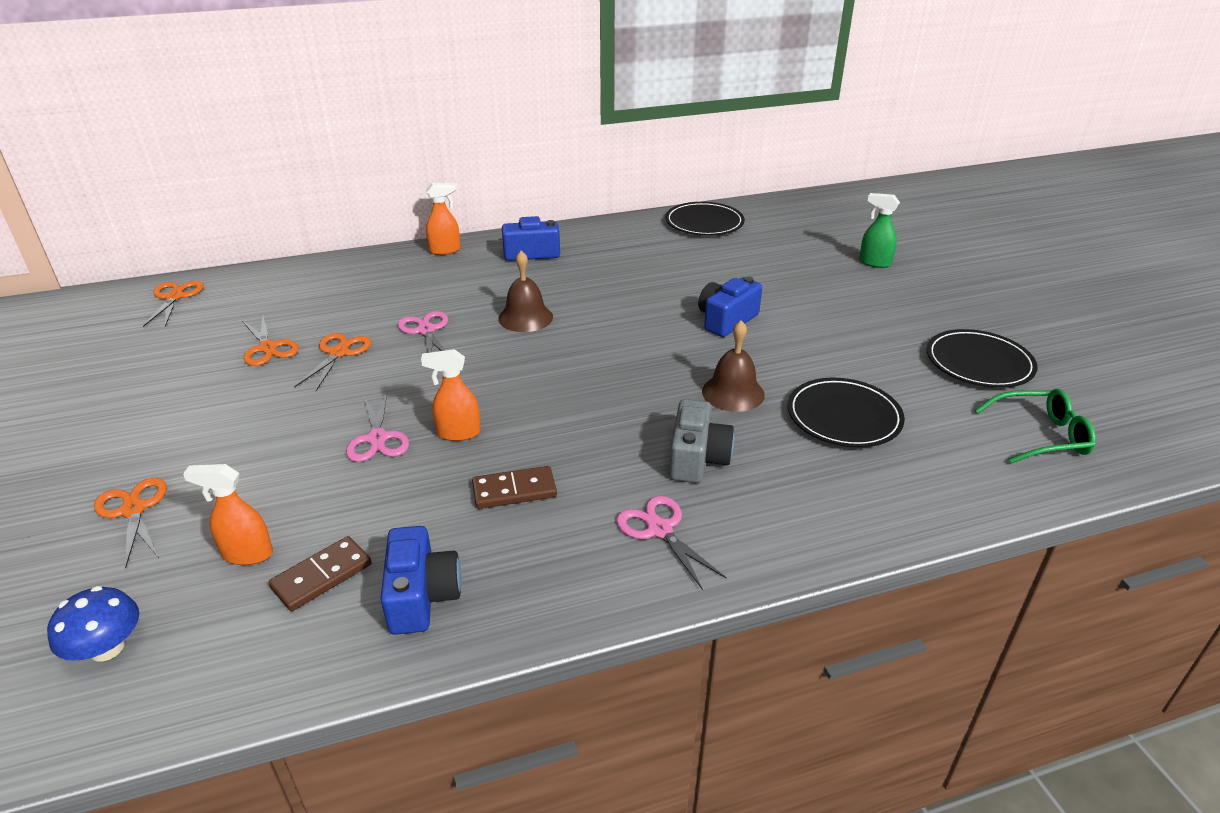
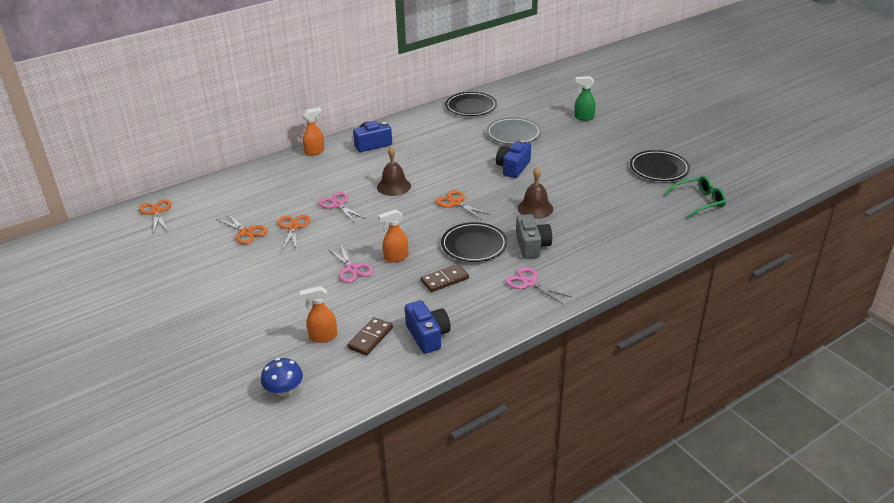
camera: 15 degrees left, 0 degrees up
(133, 510) = (241, 330): orange scissors -> orange scissors (456, 203)
(750, 270) = (513, 134): none -> grey plate
(843, 417) = (598, 210): black plate -> black plate (474, 245)

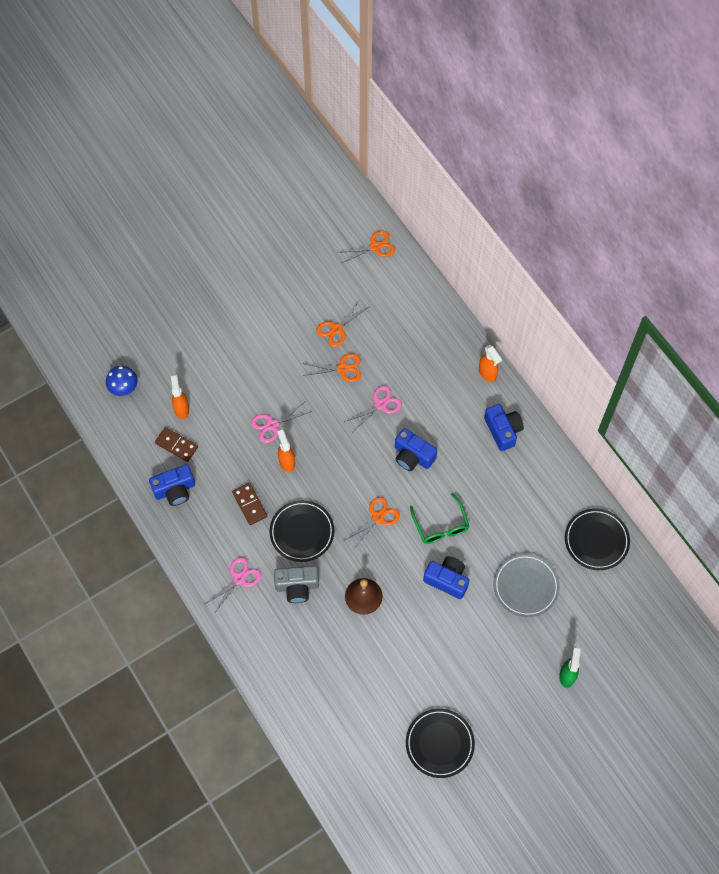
camera: 90 degrees right, 30 degrees up
(394, 186) = (413, 456): brown bell -> blue camera
(699, 202) = (367, 773): green glasses -> green glasses (440, 525)

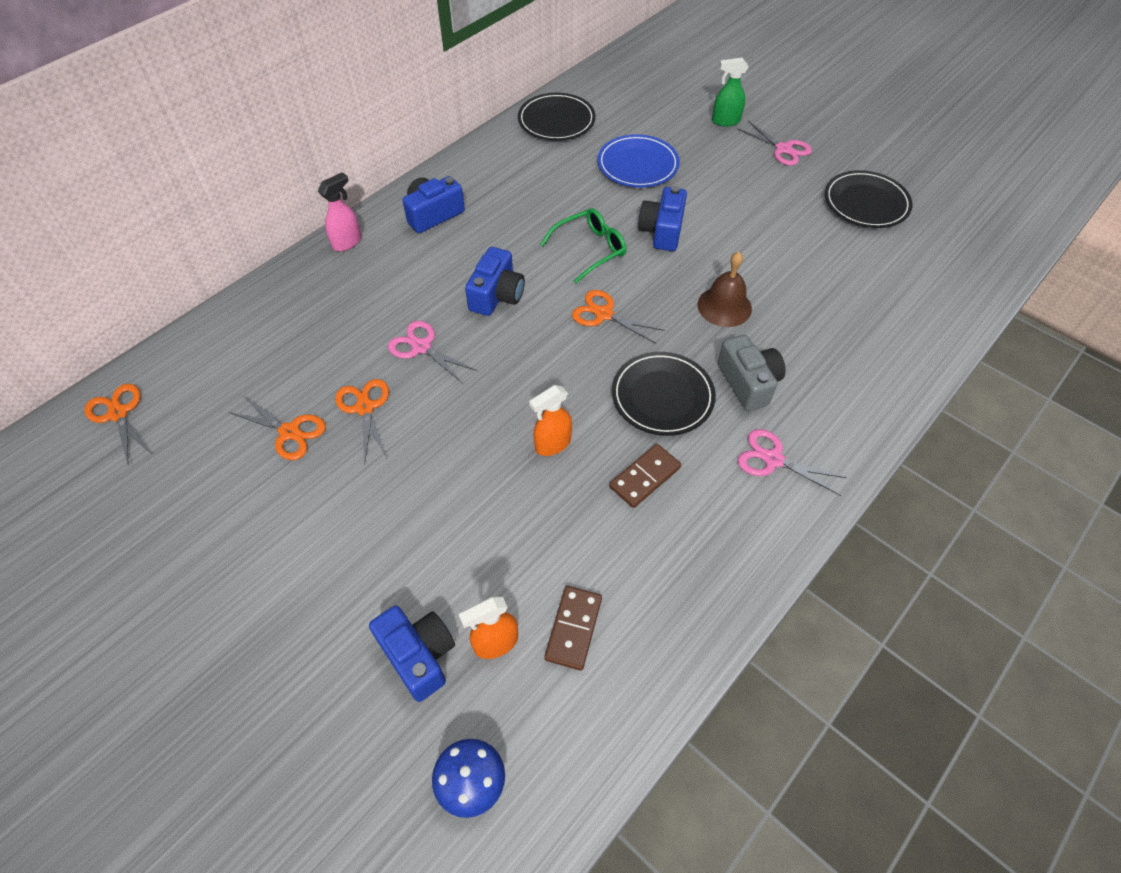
camera: 105 degrees left, 10 degrees down
(175, 490) = (662, 603): blue camera -> blue camera (418, 655)
(272, 425) = (491, 481): pink scissors -> pink scissors (783, 149)
(487, 373) = (347, 242): orange spray bottle -> pink spray bottle
(526, 586) = (637, 165): grey plate -> blue plate

